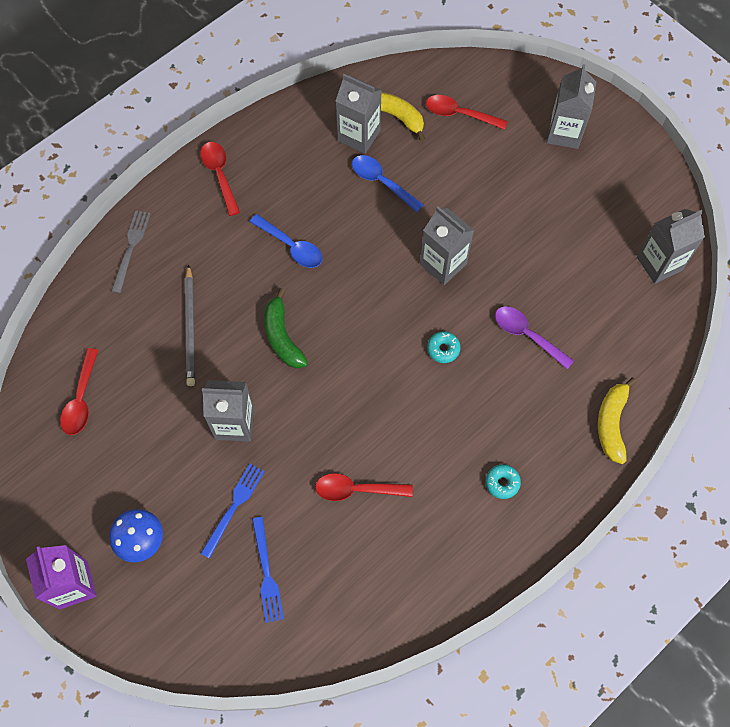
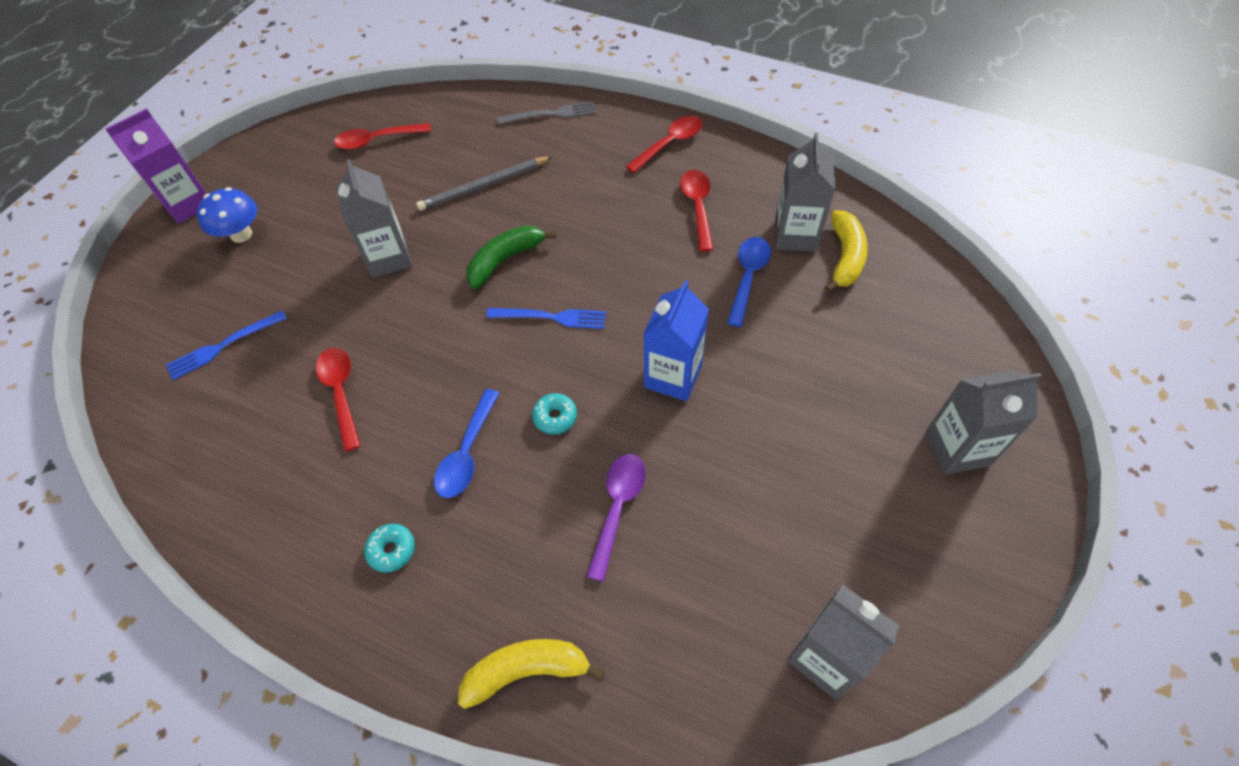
camera: 70 degrees right, 10 degrees down
(234, 507) = (293, 291): blue fork -> blue fork (551, 317)
(291, 246) = (618, 228): blue spoon -> blue spoon (467, 453)
(443, 264) = (673, 376): grey carton -> blue carton
(459, 114) = (896, 320): red spoon -> red spoon (697, 207)

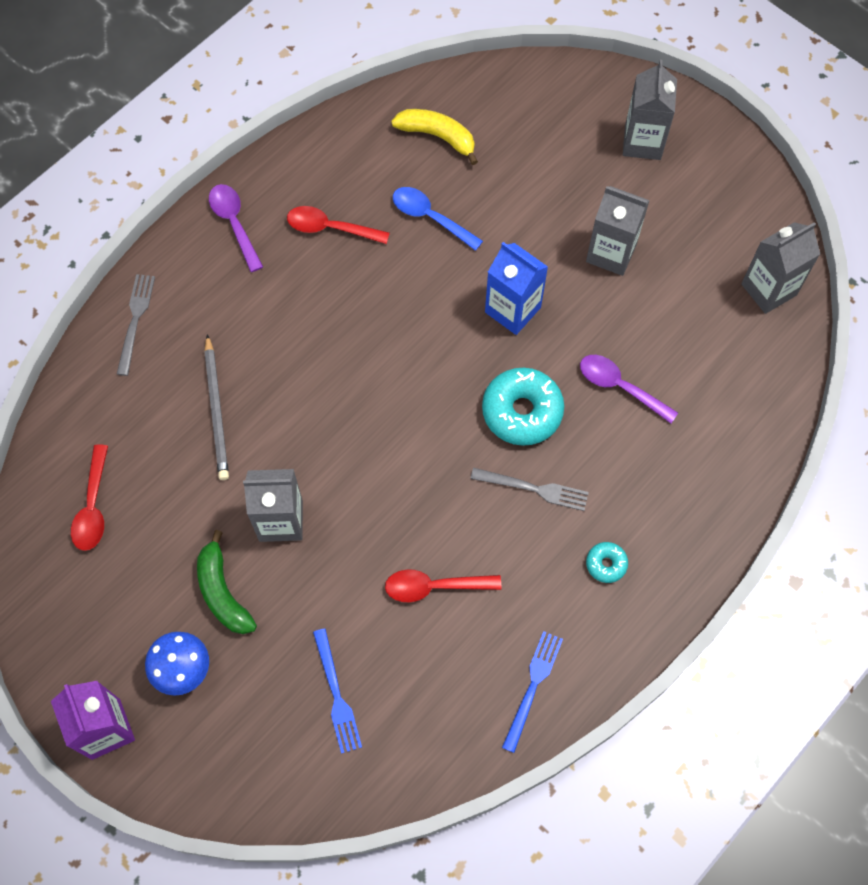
camera: 75 degrees left, 10 degrees up
(467, 453) = (534, 489): blue spoon -> grey fork
(505, 260) = (328, 412): green banana -> green banana (223, 592)
(527, 671) = (729, 483): yellow banana -> none
(551, 317) = (414, 388): blue fork -> blue fork (533, 686)
(555, 417) = (522, 411): turquoise donut -> turquoise donut, size x2.04
(670, 144) = (234, 224): red spoon -> purple spoon
(795, 235) = (397, 163): grey carton -> grey carton (611, 253)

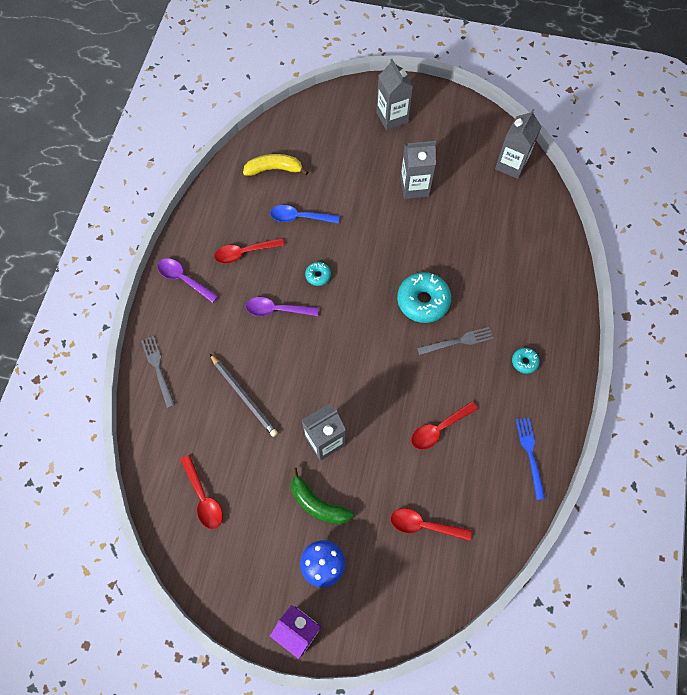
camera: 30 degrees left, 0 degrees up
(336, 695) = (424, 525): blue fork -> red spoon
(405, 306) = (318, 275): none -> turquoise donut
(512, 310) = (380, 246): blue carton -> none
(620, 387) = (467, 259): purple spoon -> purple spoon (277, 310)

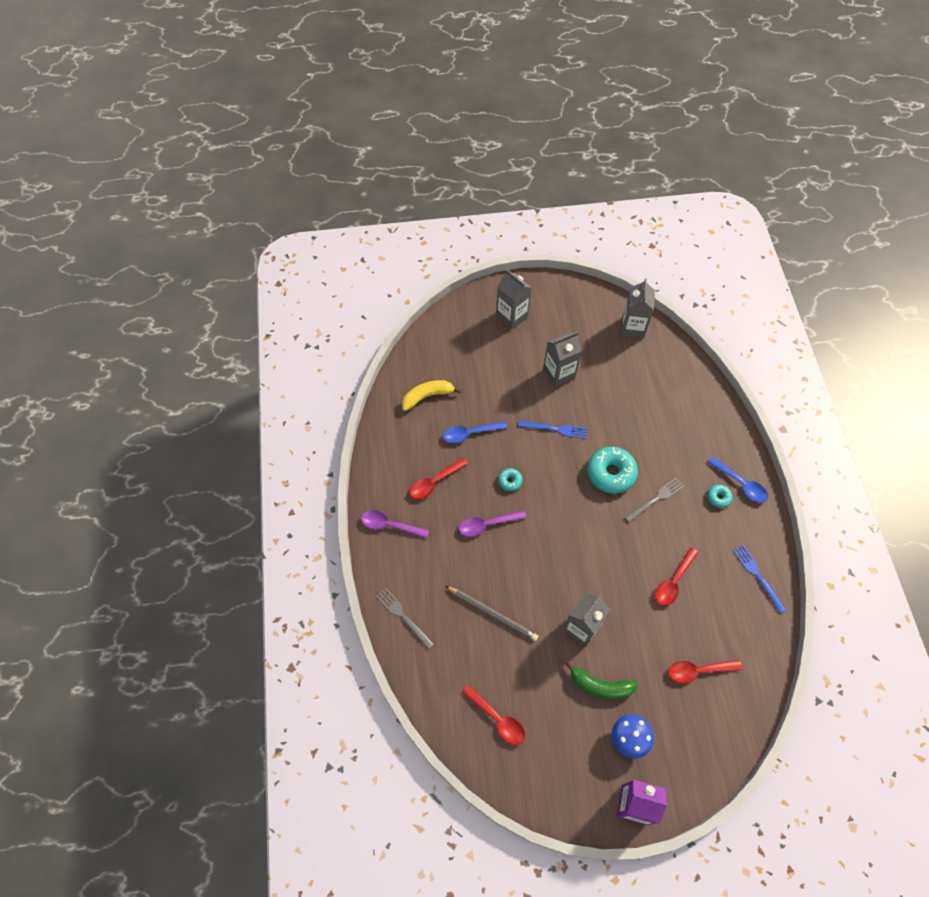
camera: 20 degrees left, 5 degrees down
(386, 240) = (555, 429): none -> blue fork
(554, 356) = (741, 484): none -> blue spoon

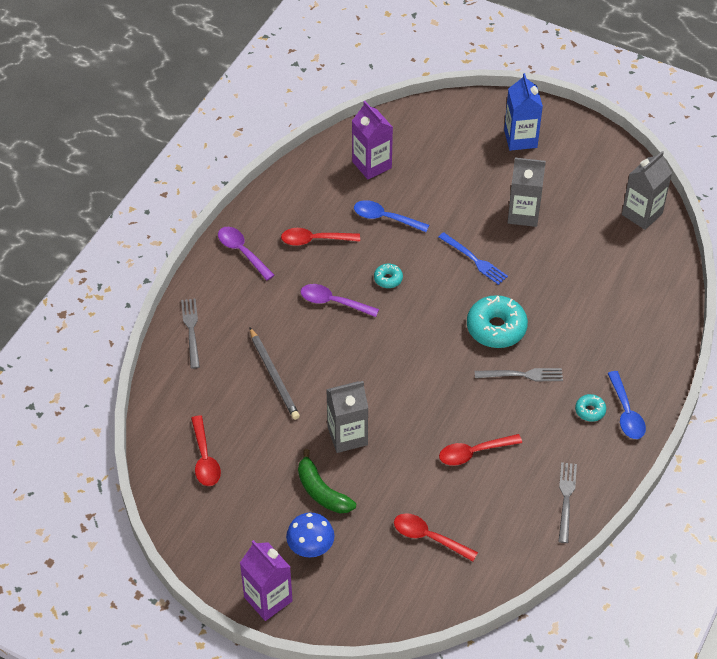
camera: 35 degrees right, 10 degrees down
(427, 396) = (371, 165): yellow banana -> purple carton
(511, 316) = (520, 139): grey carton -> blue carton
(758, 576) = (566, 499): blue fork -> grey fork

